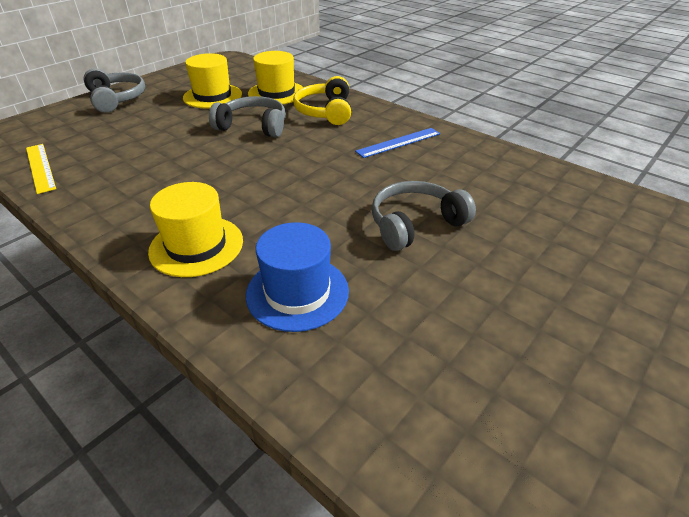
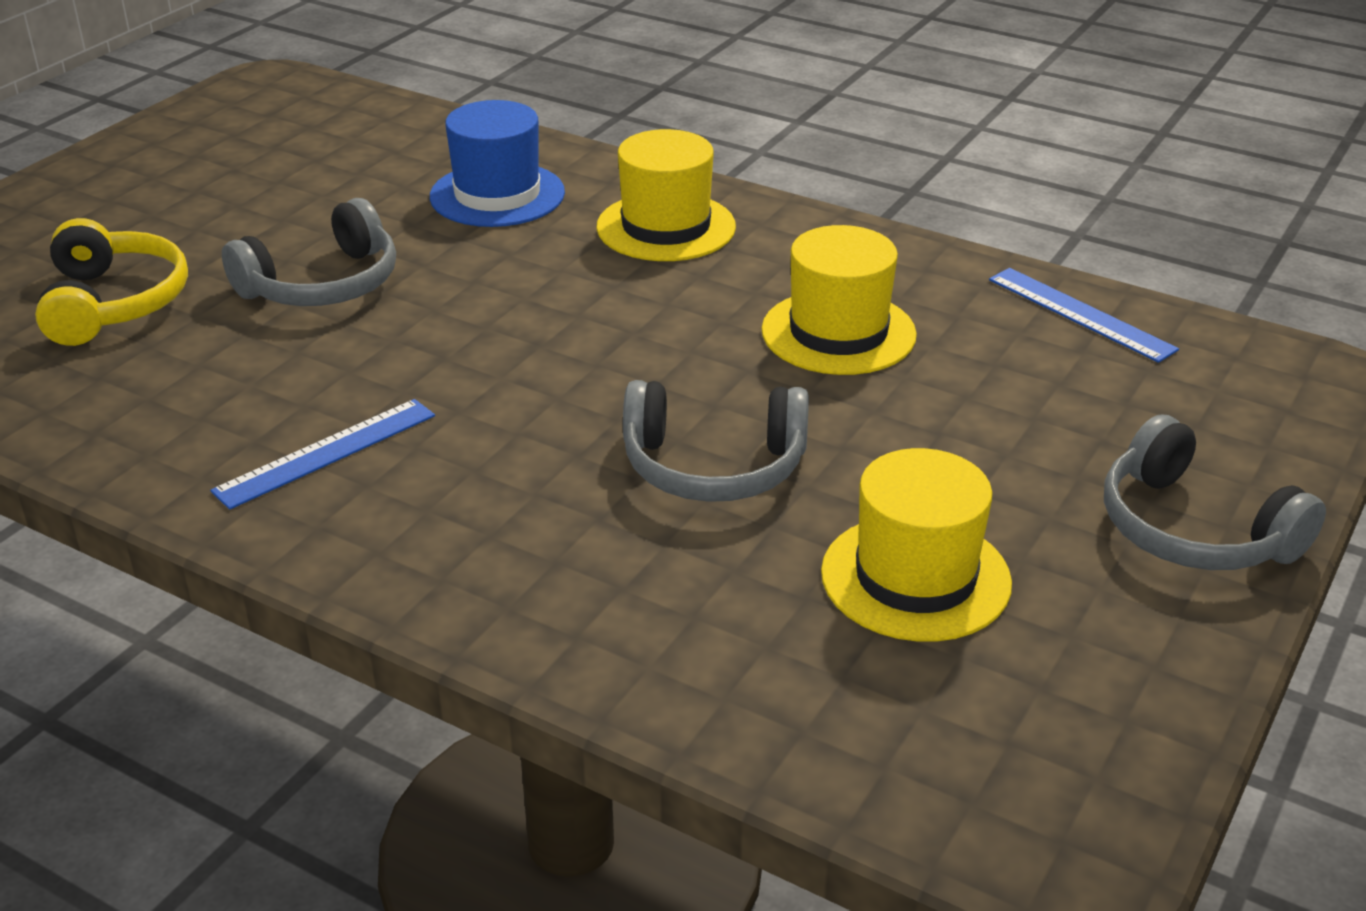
camera: 170 degrees right, 5 degrees down
(40, 167) = (1080, 314): yellow ruler -> blue ruler
(276, 93) = (718, 619): yellow hat -> yellow hat (838, 332)
(325, 111) = (533, 545): yellow headphones -> yellow headphones (113, 303)

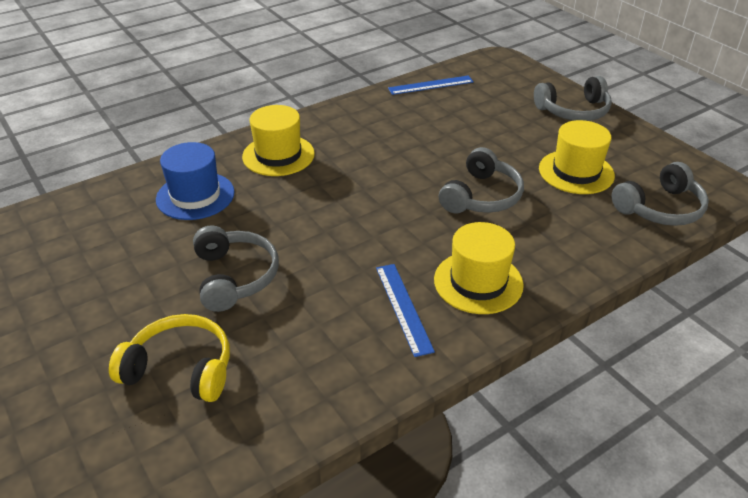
camera: 65 degrees left, 5 degrees up
(838, 332) = (404, 138): yellow hat -> yellow hat (478, 282)
(872, 736) = (660, 208): none -> grey headphones

